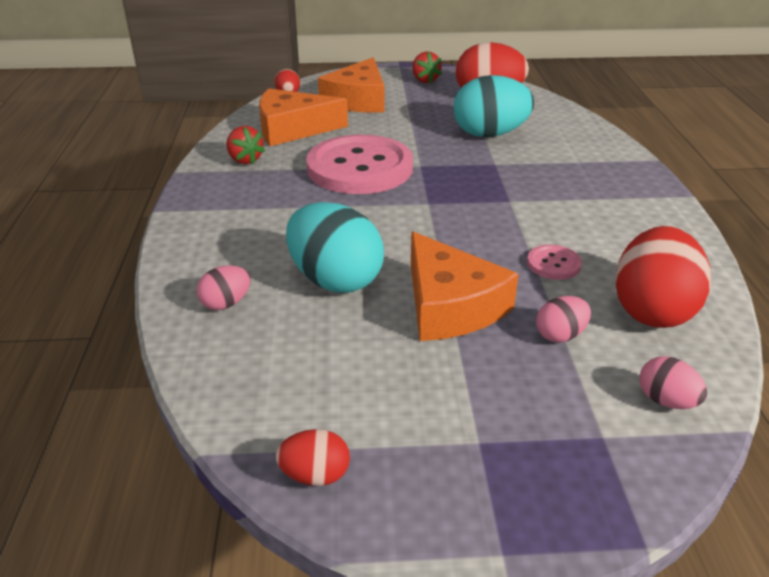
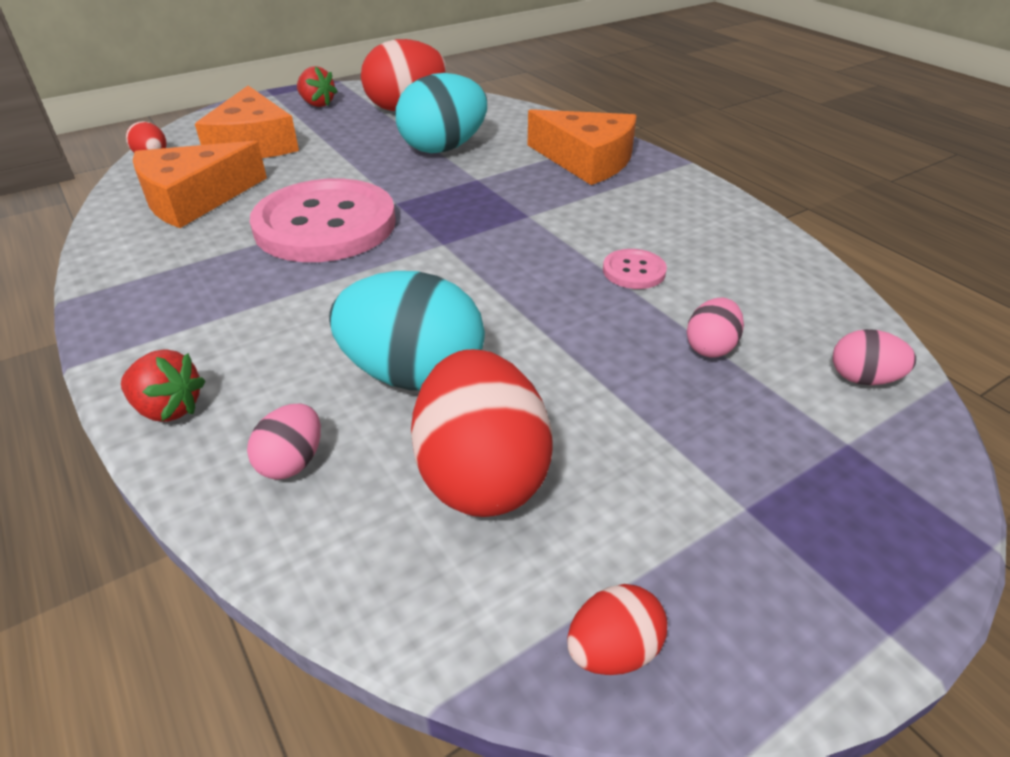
camera: 30 degrees left, 5 degrees up
(245, 160) = (157, 255): red strawberry -> red strawberry (169, 408)
(450, 305) = (572, 356): orange cheese -> orange cheese (587, 160)
(652, 310) = (765, 289): red egg -> red egg (481, 475)

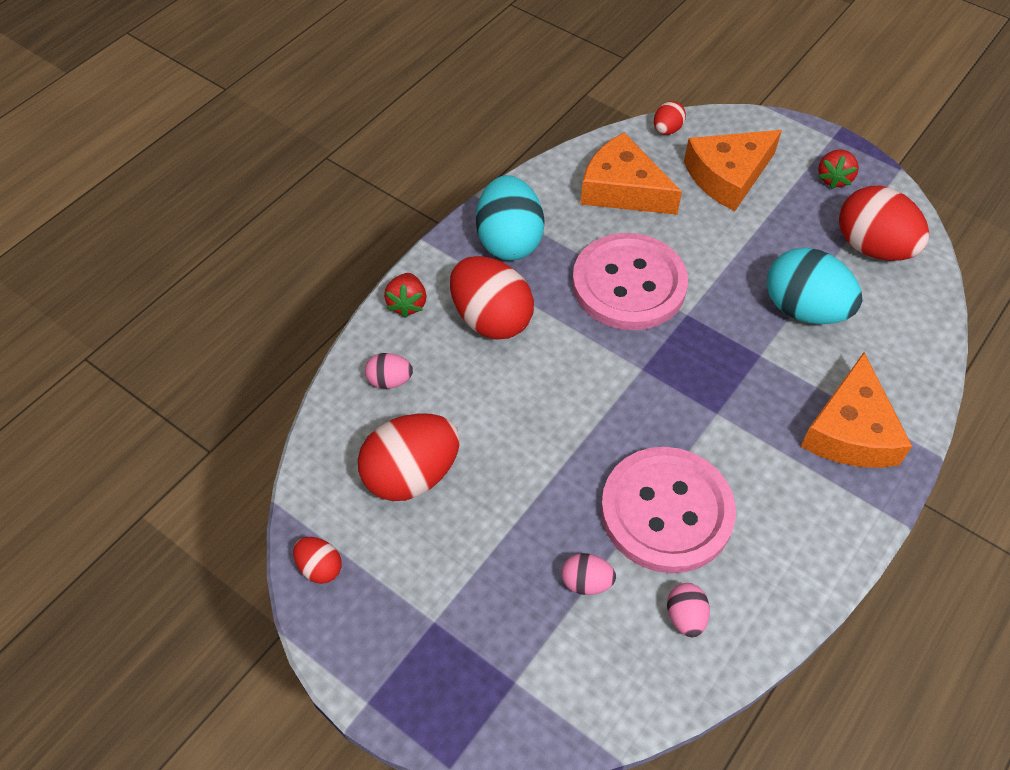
camera: 70 degrees right, 15 degrees up
(276, 333) = (491, 319): none -> red egg
(414, 374) = (482, 409): turquoise egg -> turquoise egg (509, 241)
(634, 271) = (666, 511): pink button -> pink button, size x2.46
(862, 379) = (591, 693): pink egg -> pink egg (685, 617)

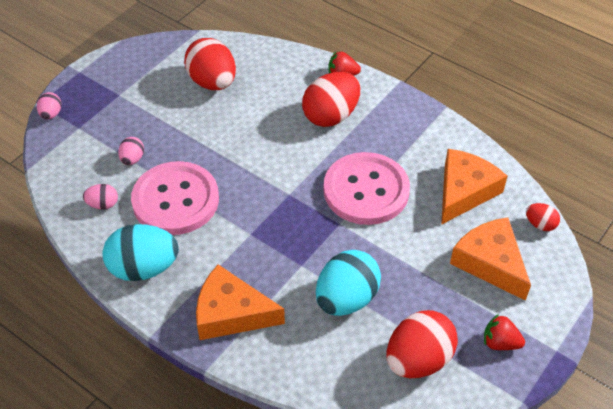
camera: 90 degrees right, 5 degrees down
(320, 567) = (157, 49): red egg -> none
(389, 381) = (281, 70): pink egg -> pink egg (51, 114)
(509, 241) = (403, 125): turquoise egg -> turquoise egg (143, 268)

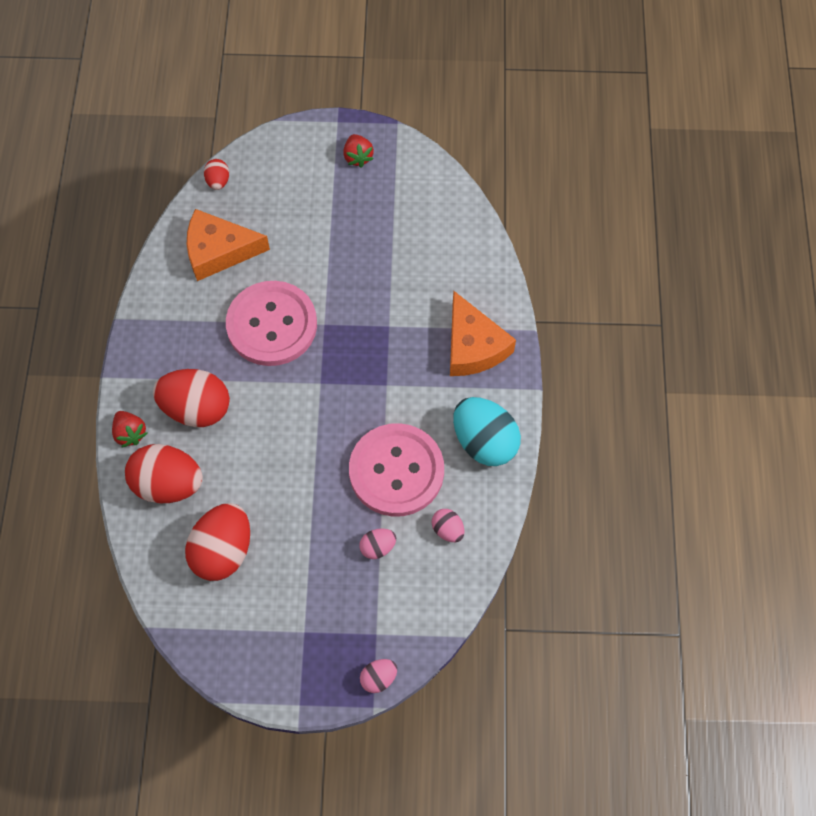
camera: 125 degrees left, 15 degrees up
(346, 299) = (396, 275): turquoise egg -> none
(418, 360) = (413, 199): red egg -> red egg (168, 484)
(490, 263) = (285, 197): orange cheese -> none

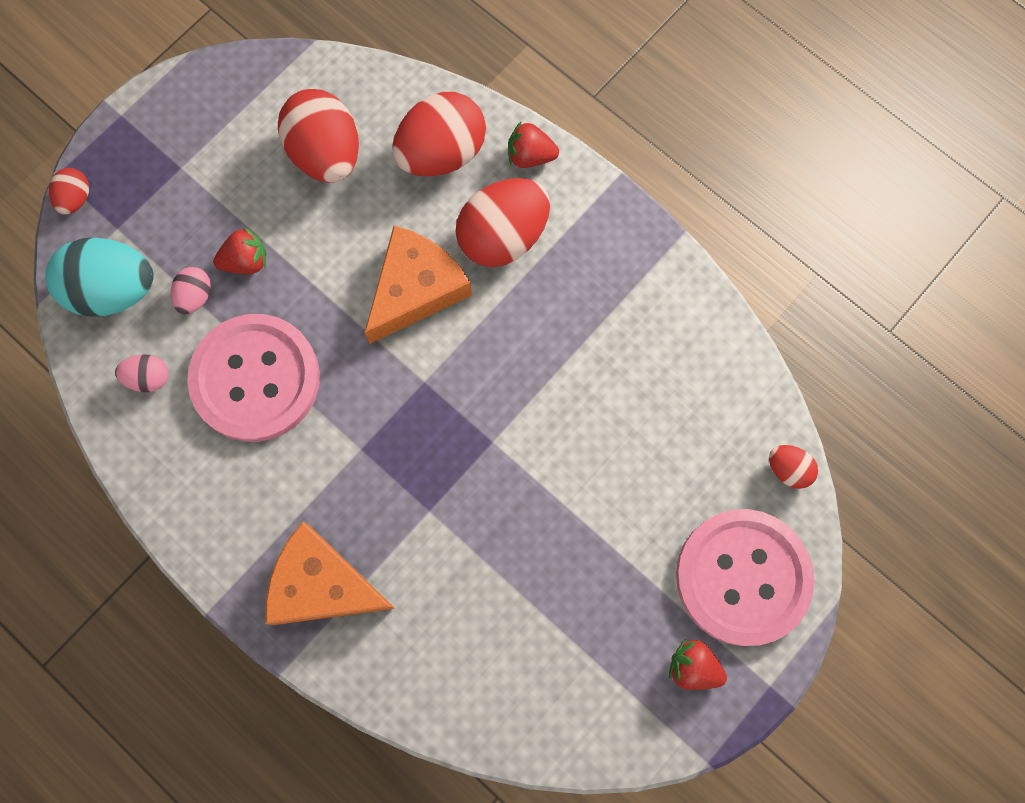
camera: 130 degrees right, 10 degrees up
(219, 251) = (686, 399): orange cheese -> orange cheese (416, 289)
(272, 325) = (539, 385): pink button -> pink button (742, 577)
(331, 538) = (246, 261): none -> red strawberry
(378, 678) = (76, 198): pink egg -> red egg
(484, 442) = (203, 497): turquoise egg -> turquoise egg (114, 290)

